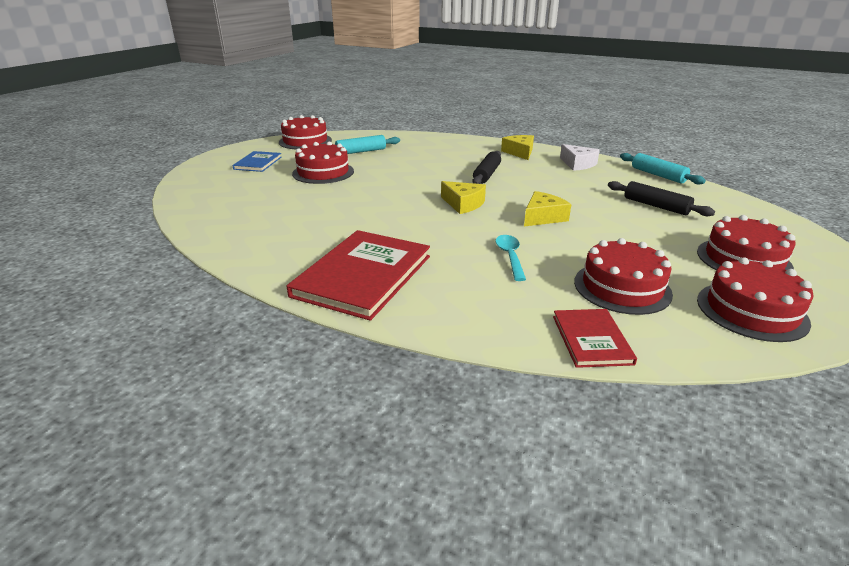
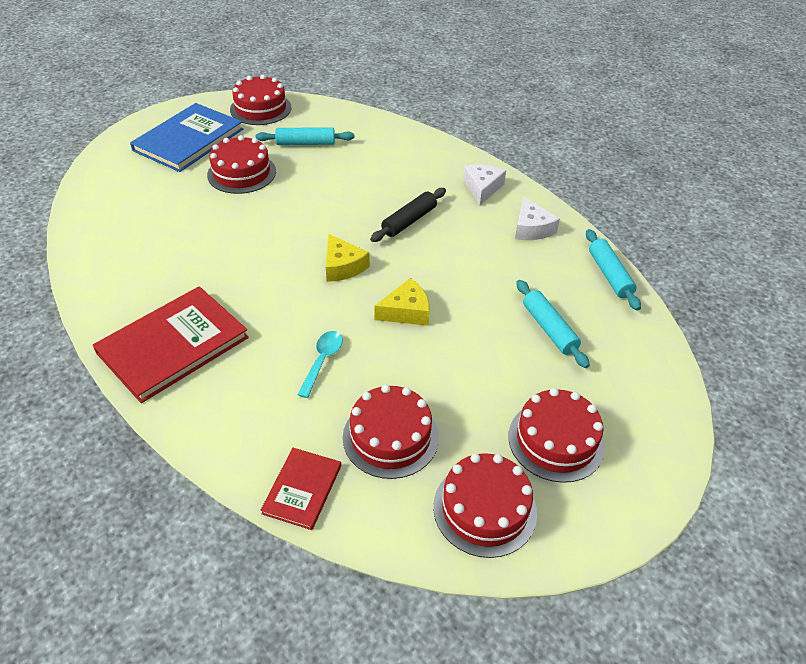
camera: 20 degrees right, 15 degrees up
(258, 163) = (188, 140): blue book -> blue book, size x1.88
(520, 152) = (482, 188): yellow cheese -> white cheese
(656, 206) = (549, 329): black rolling pin -> turquoise rolling pin

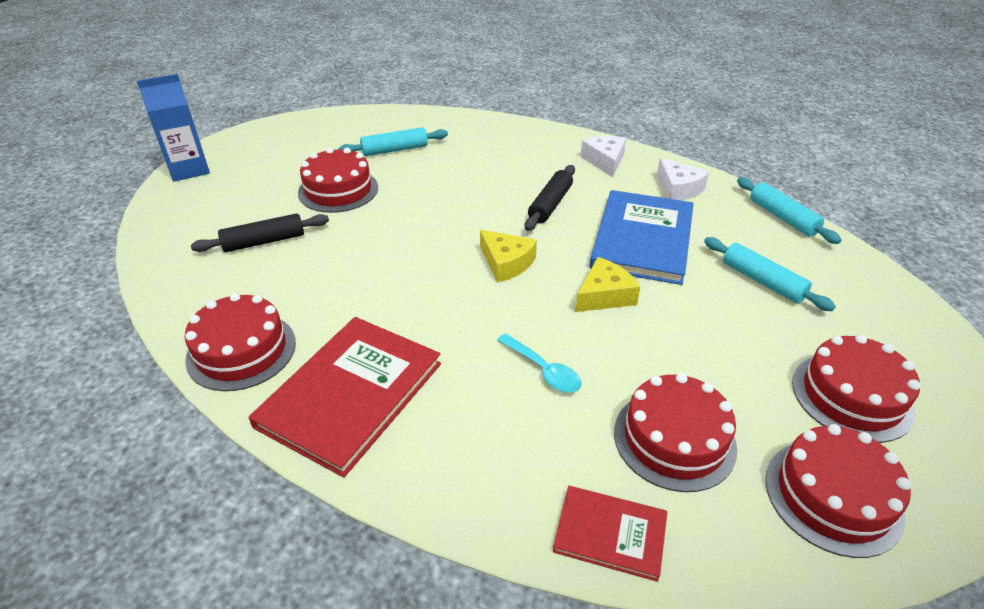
camera: 15 degrees left, 5 degrees down
(134, 131) = (189, 169): none -> blue carton
(164, 208) = (264, 241): none -> black rolling pin
(188, 140) = (259, 167): blue book -> blue book (642, 239)
(260, 108) = (327, 125): red cake -> red cake (241, 350)
(302, 489) = (610, 533): red book -> red book turned 75 degrees counterclockwise
(322, 361) = (543, 370): turquoise spoon -> turquoise spoon turned 135 degrees clockwise

